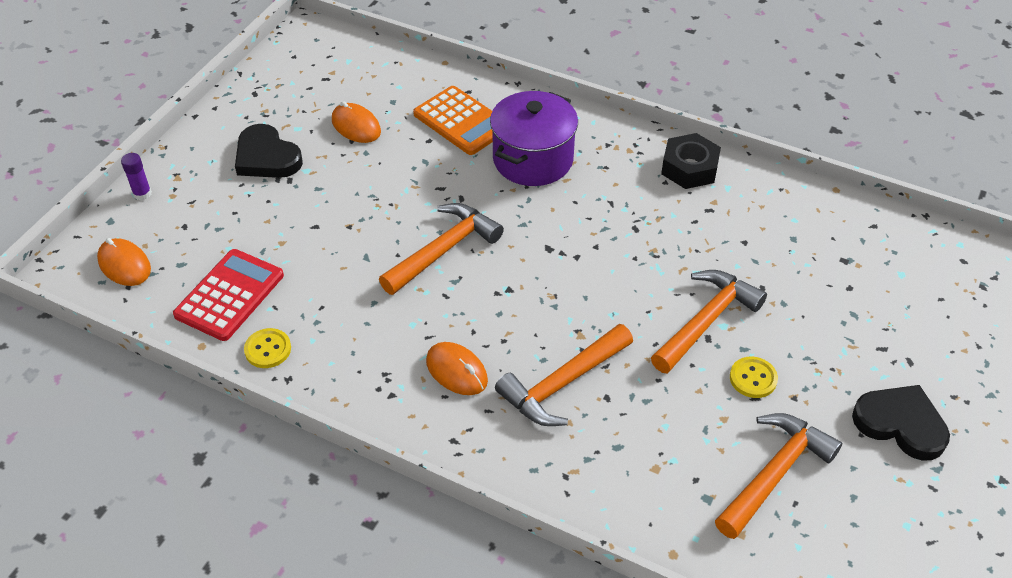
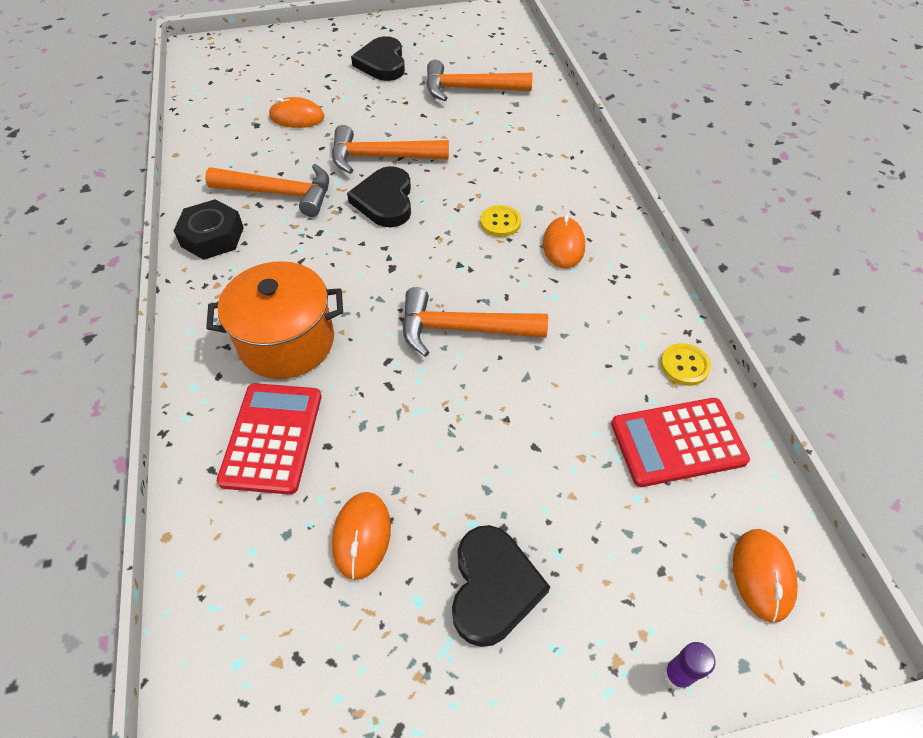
camera: 130 degrees left, 5 degrees up
(461, 121) = (272, 438): orange calculator -> red calculator
(533, 159) = (287, 342): purple pot -> orange pot
(562, 384) = (510, 191): orange hammer -> orange hammer (280, 193)
(636, 288) = (385, 201): none -> black heart
(753, 378) = (409, 121): yellow button -> yellow button (500, 222)
(834, 294) = (297, 117): none -> orange mouse

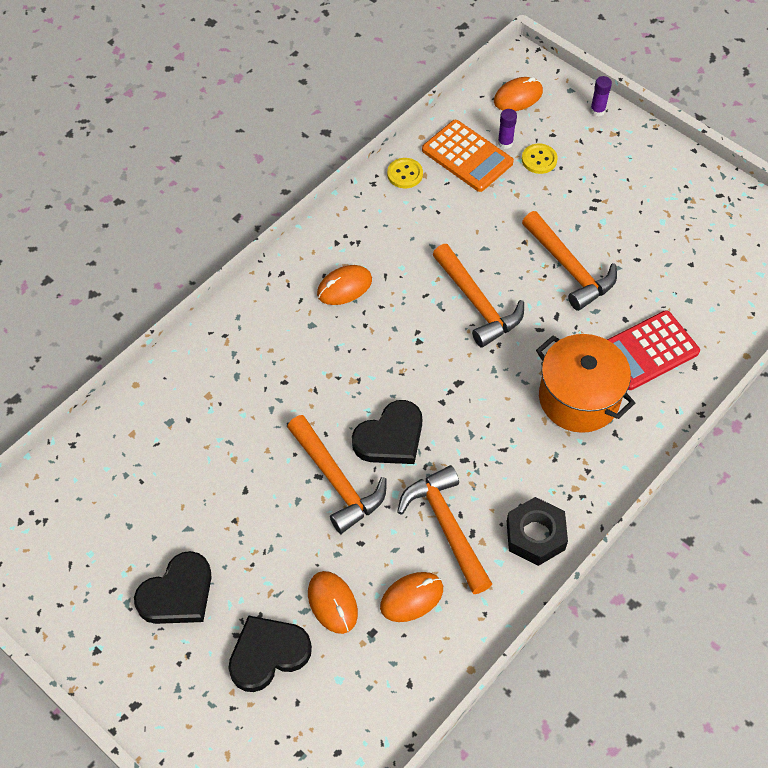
camera: 125 degrees left, 5 degrees up
(361, 536) = (656, 265): orange mouse -> orange mouse (411, 598)
(469, 89) = (171, 476): orange hammer -> orange hammer (569, 268)
(493, 587) = (626, 195): black heart -> black heart (268, 654)
(500, 222) = (351, 340): yellow button -> yellow button (539, 160)
(677, 442) = (467, 156): red calculator -> orange calculator
(678, 499) = (505, 143): none -> purple glue stick

